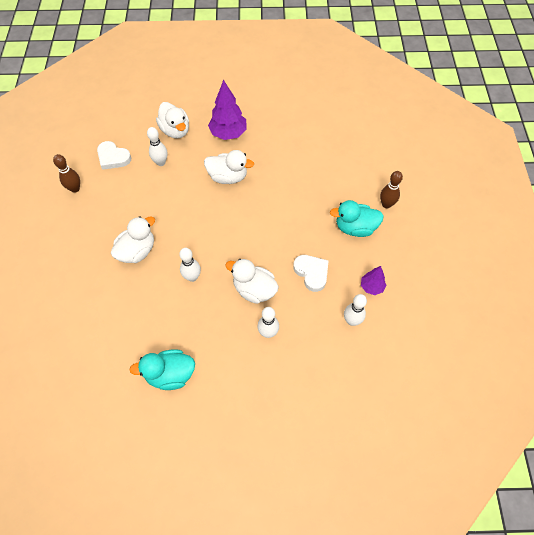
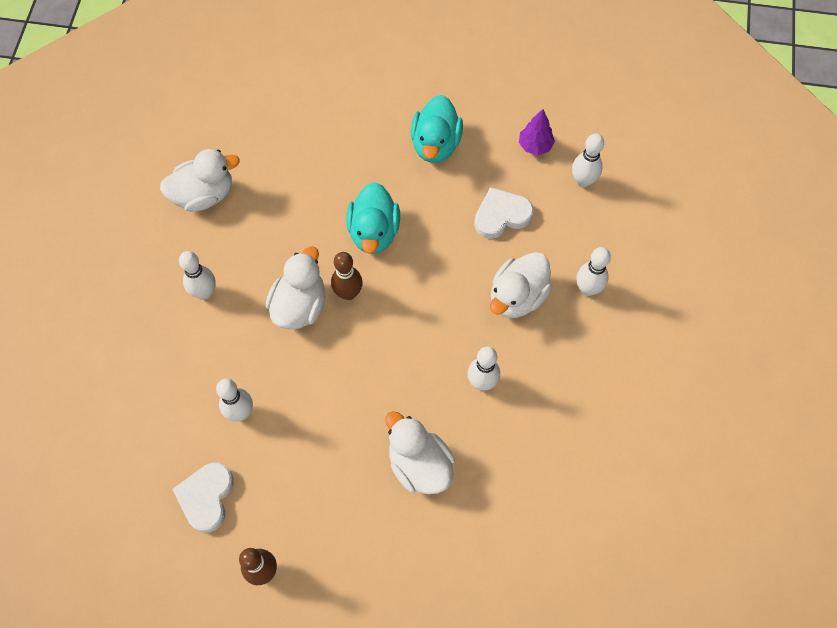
camera: 80 degrees left, 5 degrees up
(113, 157) = (206, 497): white heart -> white heart turned 150 degrees clockwise
(170, 374) = (637, 429): turquoise duck -> turquoise duck (374, 232)
(175, 130) = (172, 380): white duck -> white duck (204, 195)
(228, 133) = (204, 292): purple tree -> white bowling pin
(386, 204) = (403, 95): brown bowling pin -> brown bowling pin (348, 293)

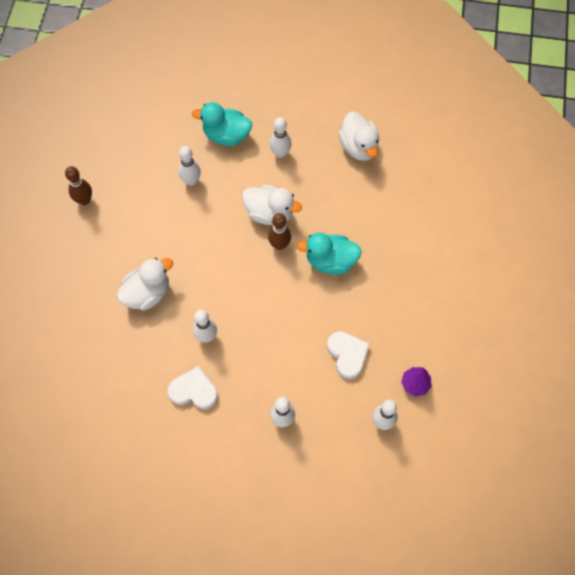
camera: 90 degrees right, 0 degrees up
(206, 497) = (134, 165): white heart -> white heart (194, 390)
(435, 144) = (411, 306): turquoise duck -> turquoise duck (226, 135)
(517, 297) = (276, 364): white duck -> none

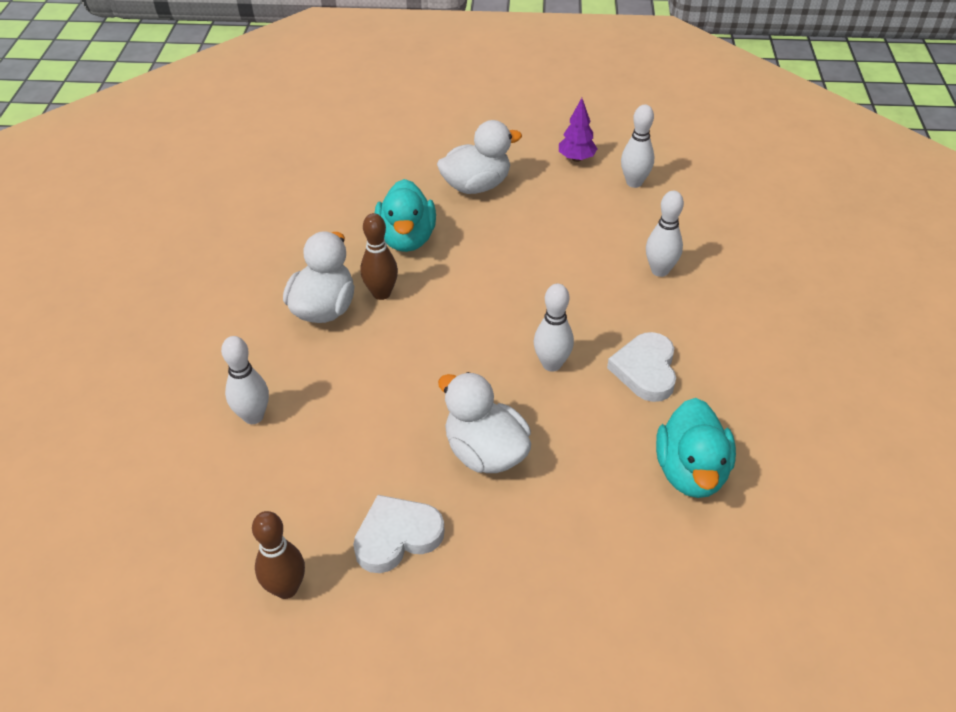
camera: 95 degrees left, 20 degrees down
(226, 135) = (161, 376): turquoise duck -> turquoise duck (691, 472)
(280, 153) = (209, 304): white bowling pin -> none
(347, 355) = (549, 216): white heart -> white heart (397, 536)
(358, 147) = (210, 220): white duck -> white duck (476, 186)

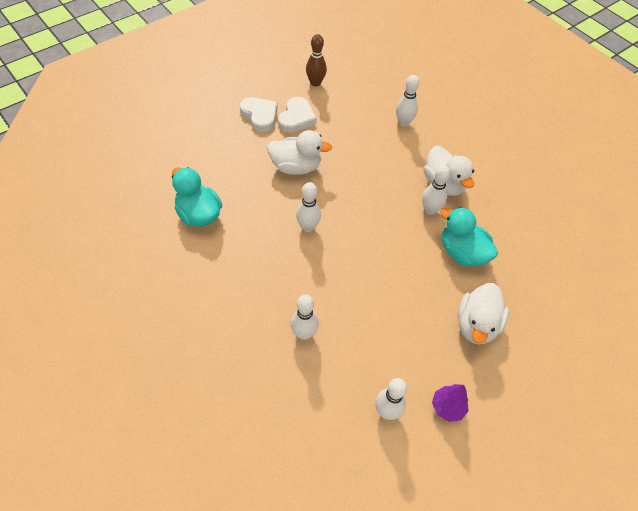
camera: 135 degrees right, 10 degrees up
(381, 293) = (430, 210): brown bowling pin -> white bowling pin
(645, 370) = (259, 255): white heart -> white heart (260, 115)

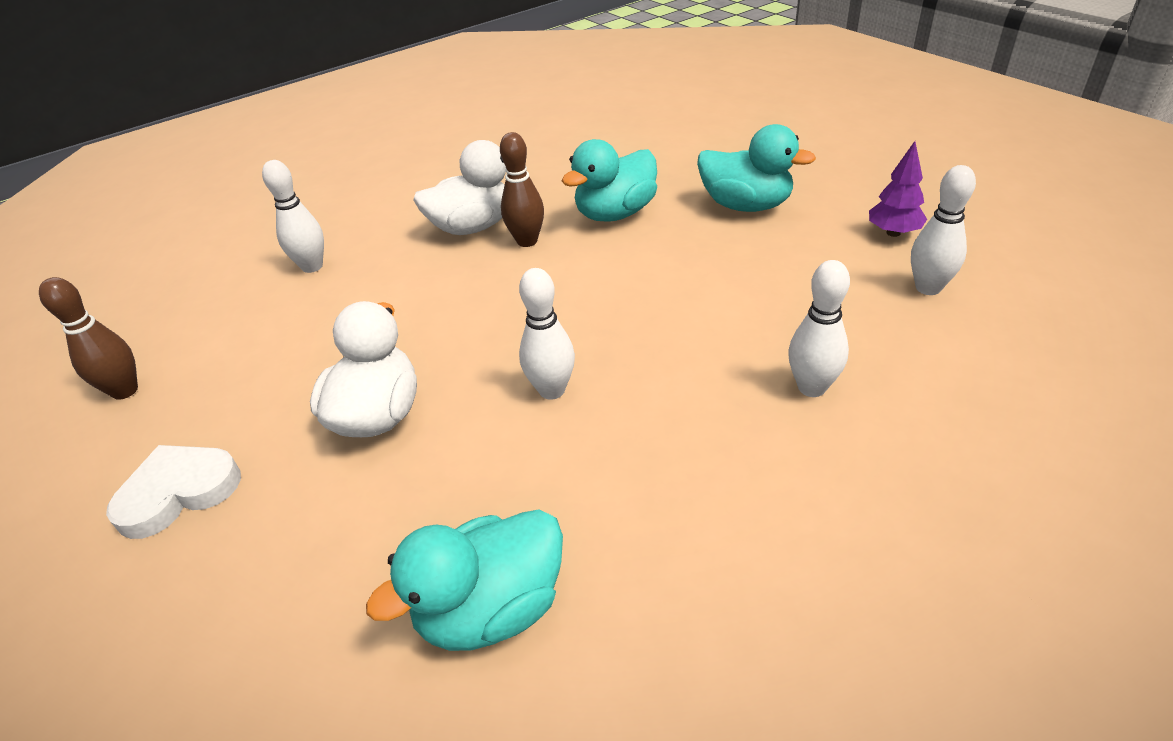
camera: 80 degrees left, 15 degrees down
(296, 118) = (223, 420): white heart -> none
(430, 210) = (527, 241): white bowling pin -> brown bowling pin
(476, 325) = (746, 205): white duck -> turquoise duck

